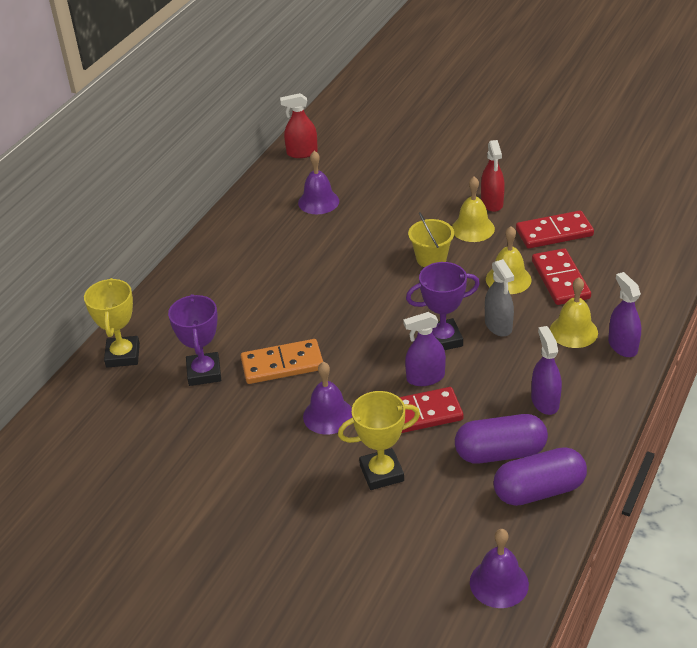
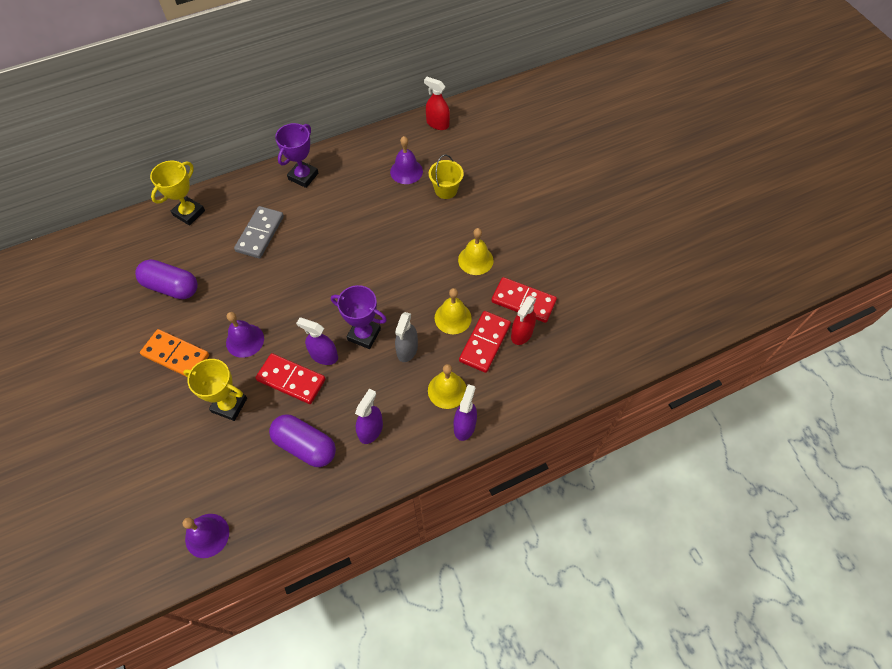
camera: 35 degrees right, 20 degrees up
(204, 372) = (215, 257): purple trophy -> purple trophy (303, 176)
(229, 327) = (260, 234): none -> grey domino
(282, 364) = (259, 283): orange domino -> orange domino (176, 355)
(431, 259) = (424, 266): yellow bucket -> yellow bucket (446, 190)
(492, 203) = (510, 247): red spray bottle -> red spray bottle (521, 333)
(539, 490) = (296, 491): purple capsule -> purple capsule (171, 287)

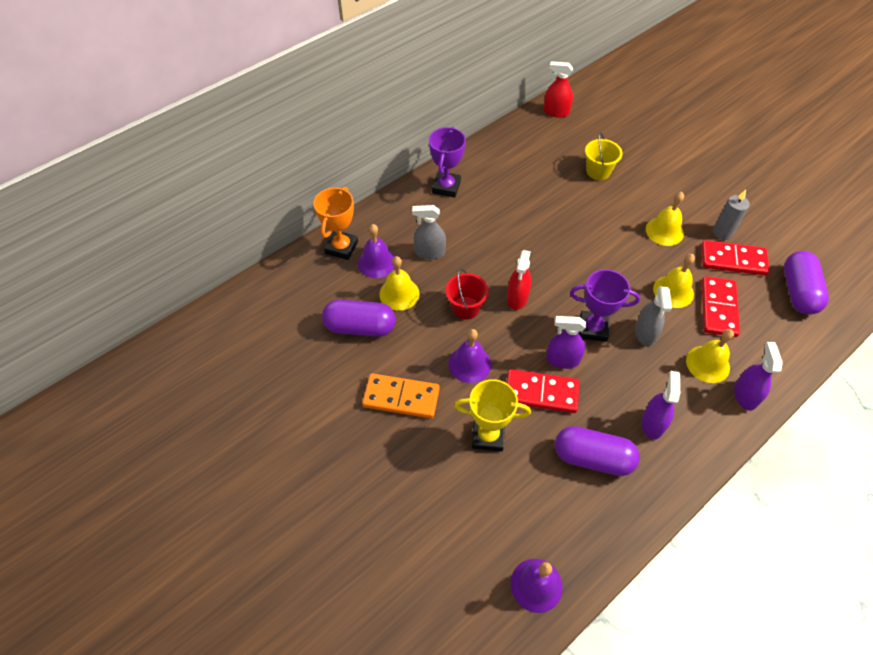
camera: 15 degrees left, 5 degrees down
(189, 213) = (341, 247): yellow trophy -> orange trophy
(217, 265) = (399, 294): none -> yellow bell
(260, 234) = (429, 252): grey domino -> grey spray bottle
(265, 290) = (465, 308): none -> red bucket
(406, 171) = (549, 162): purple bell -> purple bell (377, 262)
(521, 333) = (749, 291): red spray bottle -> red spray bottle (517, 298)
(528, 273) = (722, 232): none -> grey candle
(567, 345) = (798, 291): none -> purple capsule

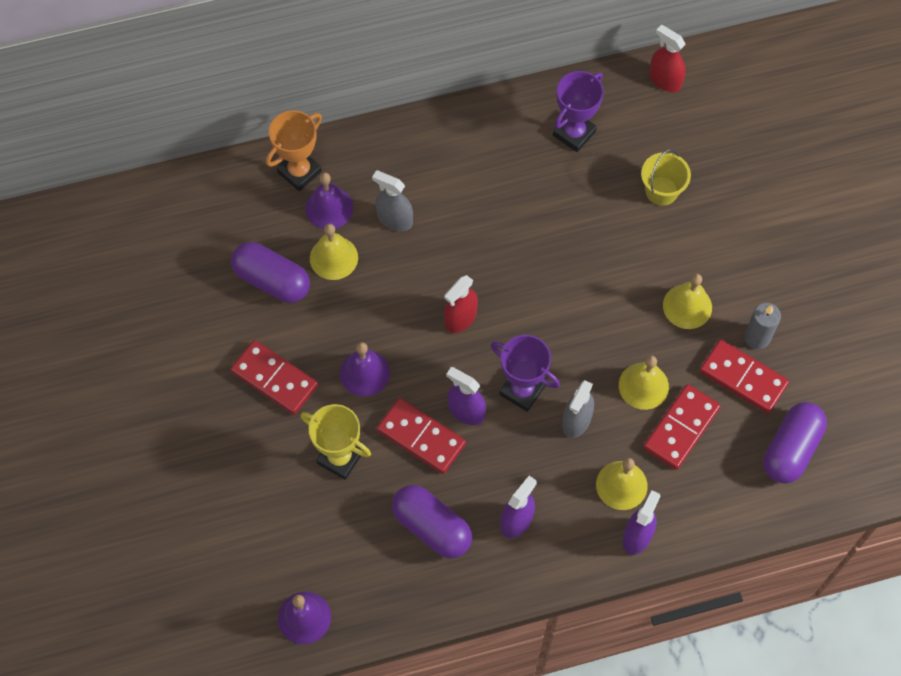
camera: 25 degrees right, 10 degrees up
(401, 397) = (274, 378): orange domino -> red domino
(446, 187) = (462, 138): purple trophy -> purple trophy (574, 133)
(465, 308) = (397, 305): red bucket -> none

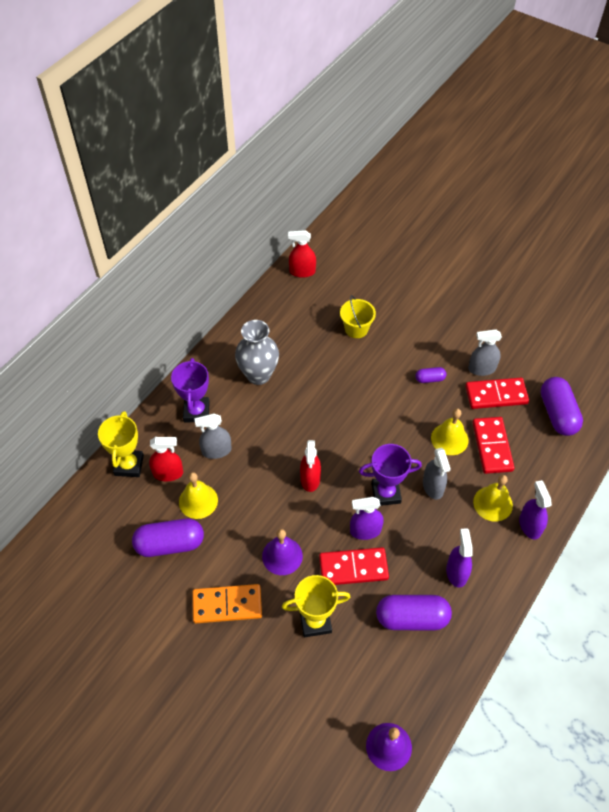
camera: 40 degrees left, 10 degrees down
(274, 378) = (227, 605): red domino -> orange domino
(299, 172) = (129, 465): orange trophy -> yellow trophy
(329, 208) = (168, 473): purple bell -> red spray bottle
(508, 168) = (258, 375): none -> grey vase
(574, 133) = (278, 331): purple trophy -> purple trophy (196, 412)
(687, 306) = (430, 379): yellow bell -> purple capsule
(757, 337) = (481, 369): grey candle -> grey spray bottle

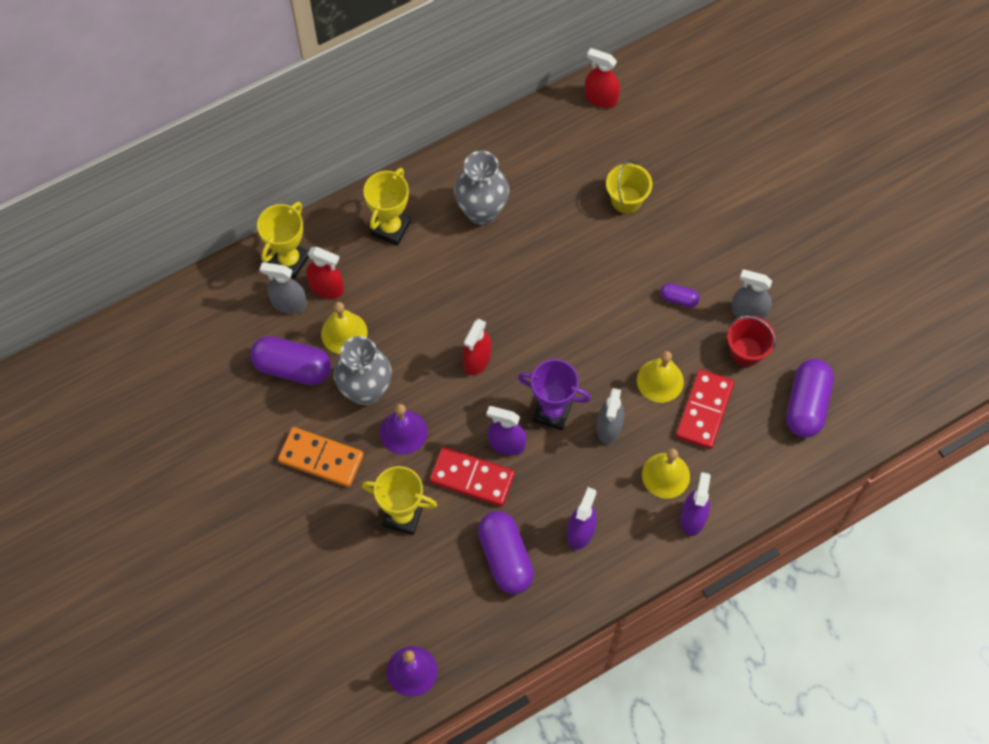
camera: 25 degrees right, 10 degrees up
(196, 412) = (390, 228): purple trophy -> yellow trophy
(216, 451) = (390, 284): grey spray bottle -> grey spray bottle (289, 303)
(237, 537) = (366, 391): none -> grey vase
(412, 618) = (505, 557): purple capsule -> purple capsule turned 45 degrees clockwise
(496, 395) = (746, 351): red domino -> red bucket

